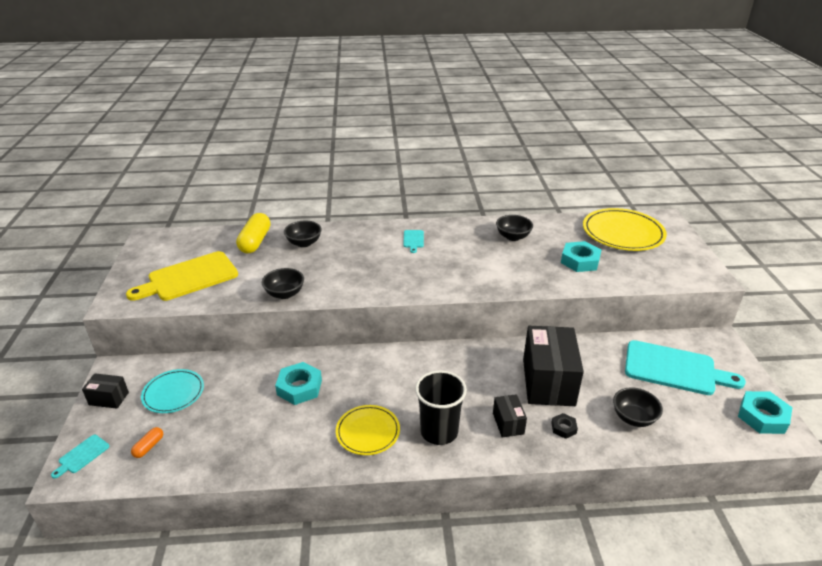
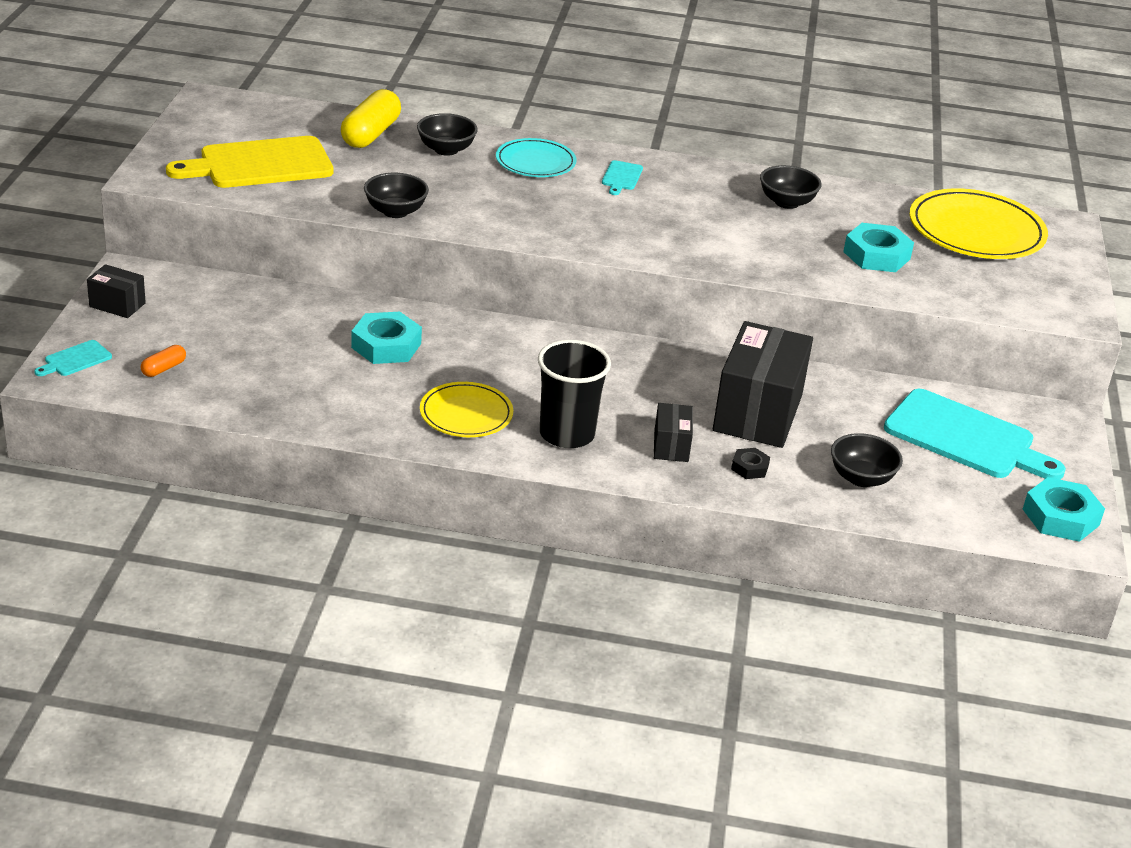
camera: 10 degrees right, 0 degrees up
(173, 393) = (207, 316): turquoise plate -> turquoise plate (535, 162)

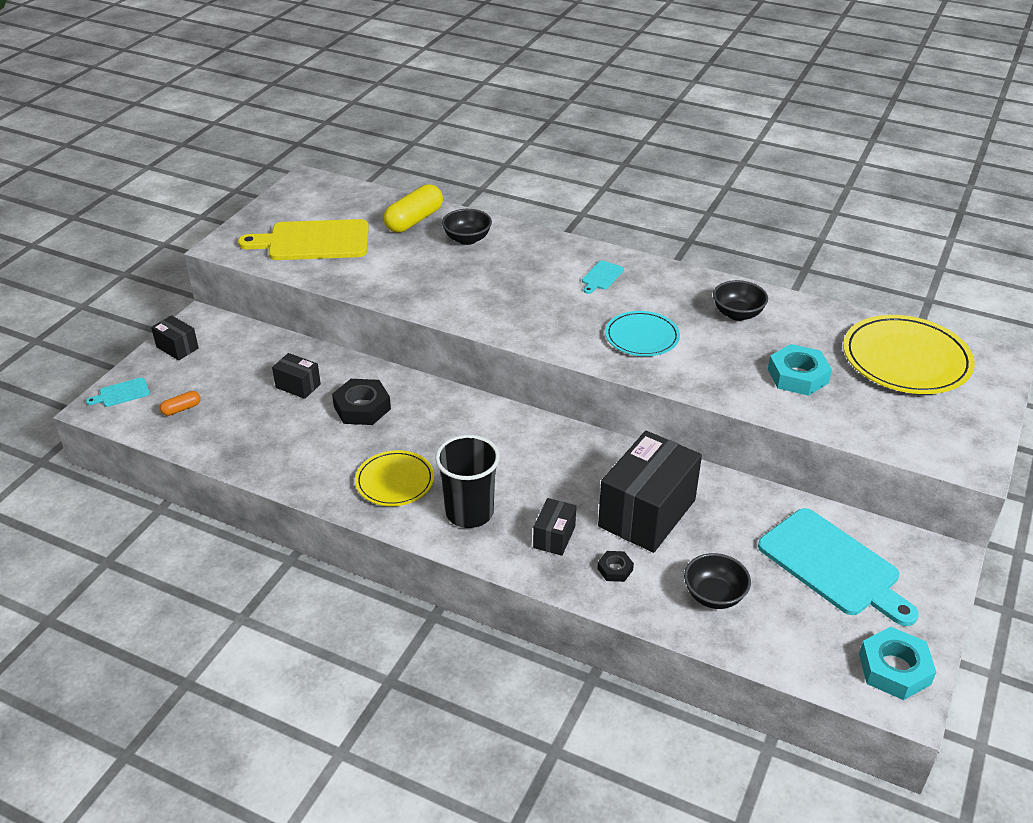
camera: 20 degrees right, 5 degrees up
(295, 331) = (298, 386): none -> black box
(386, 345) = (362, 407): turquoise nut -> black nut
(395, 211) = (397, 293): black bowl -> none
(535, 162) = (535, 256): turquoise plate -> turquoise plate (642, 337)

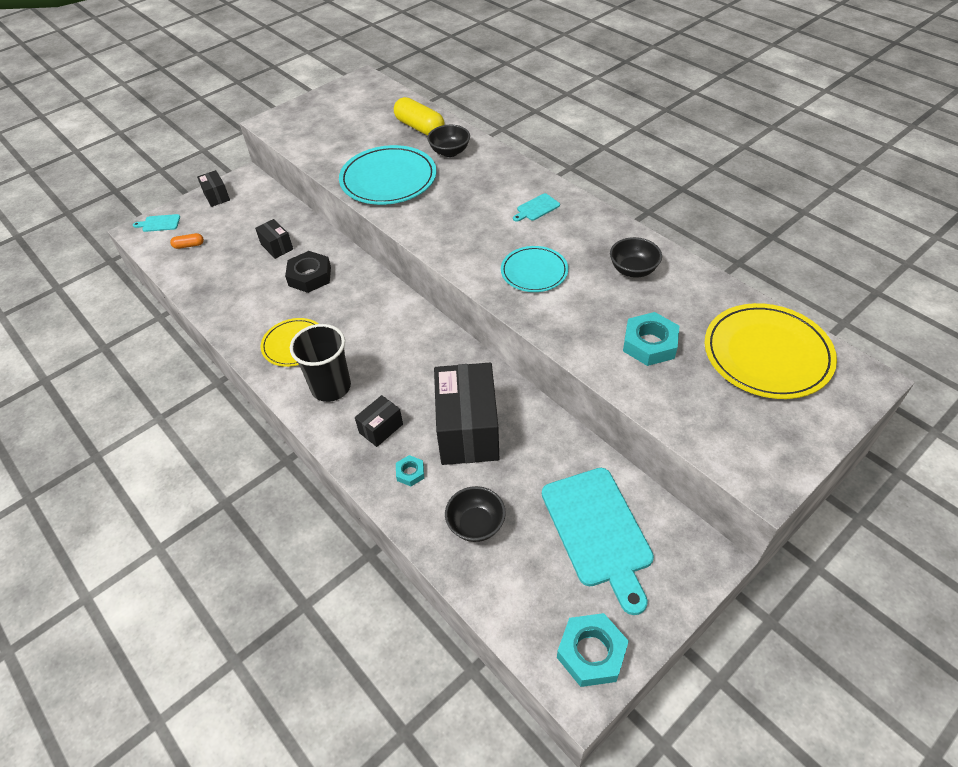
camera: 25 degrees right, 10 degrees up
(313, 241) = (334, 131): yellow cutting board -> none
(414, 220) = (420, 127): yellow capsule -> yellow capsule turned 75 degrees clockwise
(417, 279) = (388, 179): none -> turquoise plate
(615, 569) = (410, 473): black nut -> turquoise nut
(647, 513) = (468, 430): black box -> black box turned 60 degrees counterclockwise

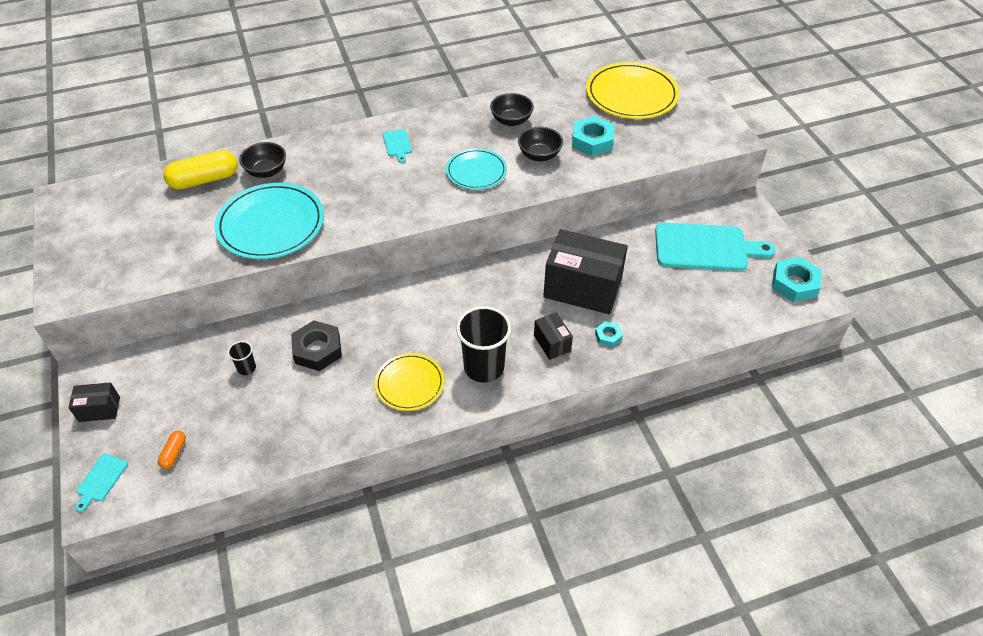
camera: 70 degrees left, 0 degrees up
(277, 247) = (246, 368): black box -> black cup
(476, 524) = (674, 311): black bowl -> black bowl (539, 155)

